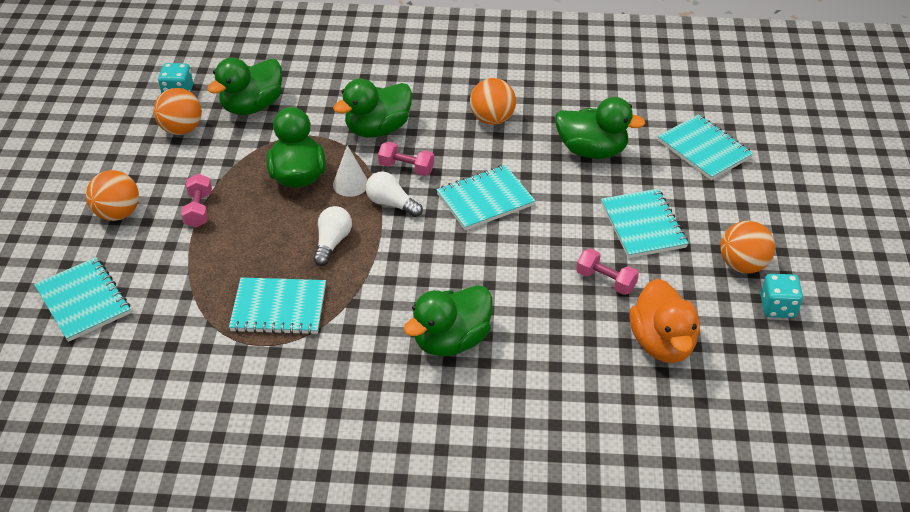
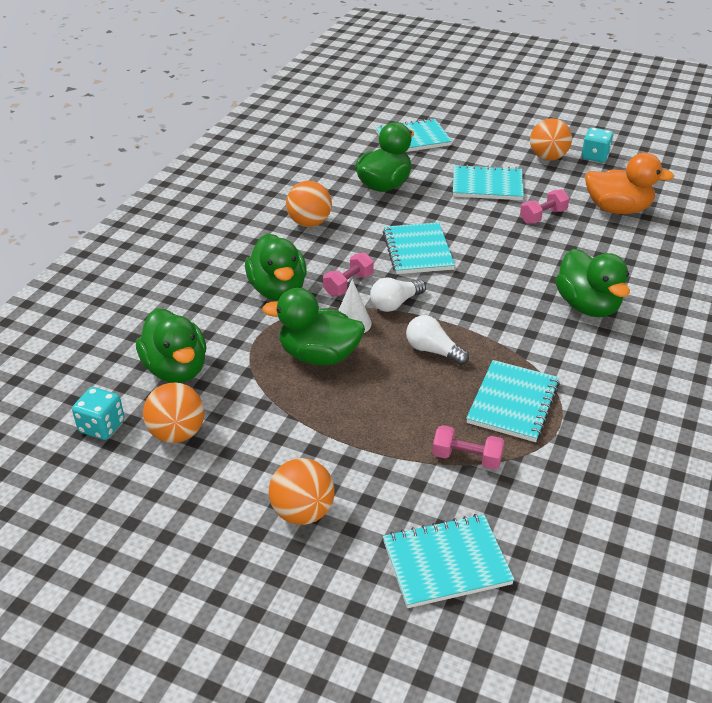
camera: 70 degrees left, 5 degrees down
(198, 210) = (333, 439): pink dumbbell -> pink dumbbell (466, 458)

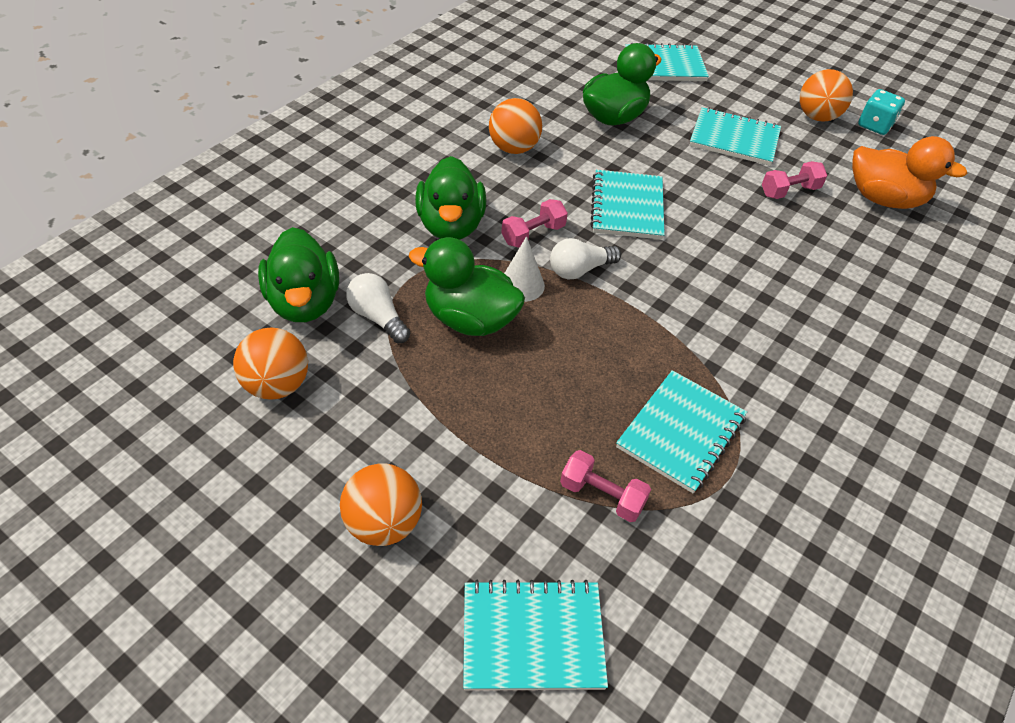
camera: 10 degrees right, 10 degrees up
(102, 426) = (198, 357): turquoise dice -> none
(433, 351) = (605, 341): white light bulb -> white light bulb (378, 317)
(587, 306) = (810, 320): green duck -> none

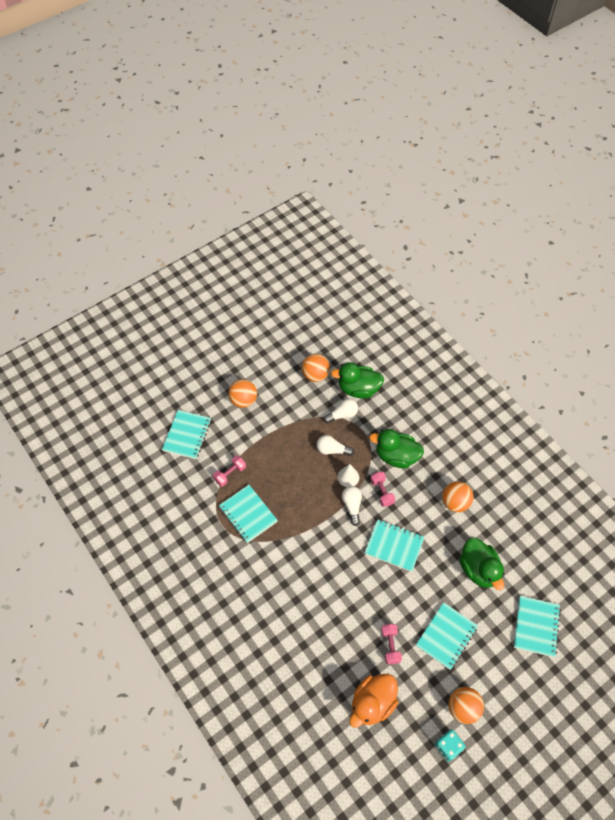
camera: 110 degrees right, 10 degrees up
(470, 319) = (332, 450): green duck -> white light bulb

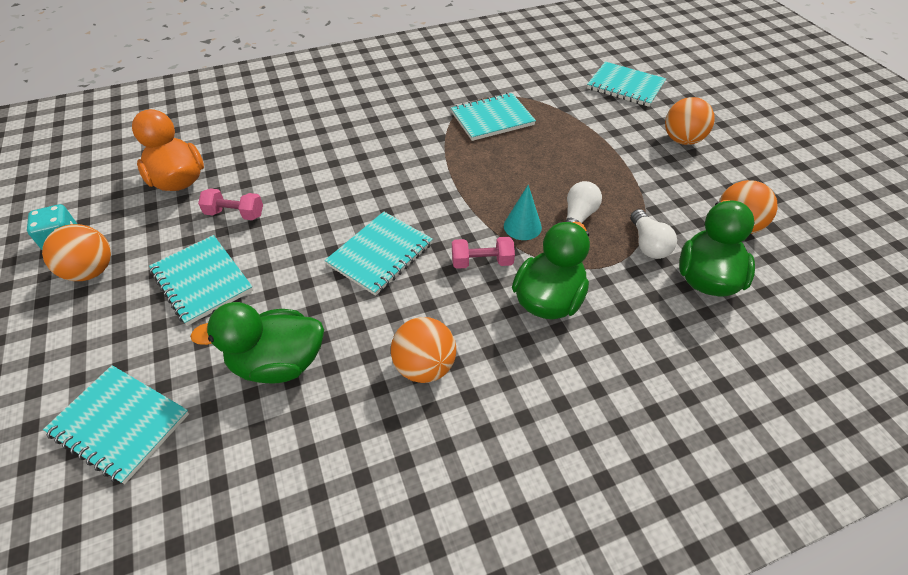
camera: 105 degrees right, 10 degrees down
(230, 474) = (558, 112): pink dumbbell -> none
(348, 477) = (522, 226): white cone -> turquoise cone
(352, 506) = (469, 220): white light bulb -> none

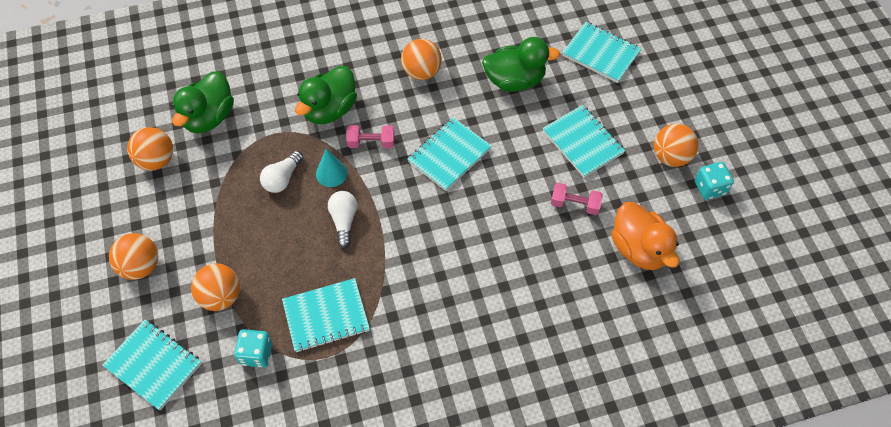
camera: 175 degrees left, 10 degrees up
(544, 96) = (256, 353): none -> turquoise dice
(593, 125) = (221, 296): none -> orange ball
(648, 244) = (237, 149): white light bulb -> white light bulb (344, 221)

